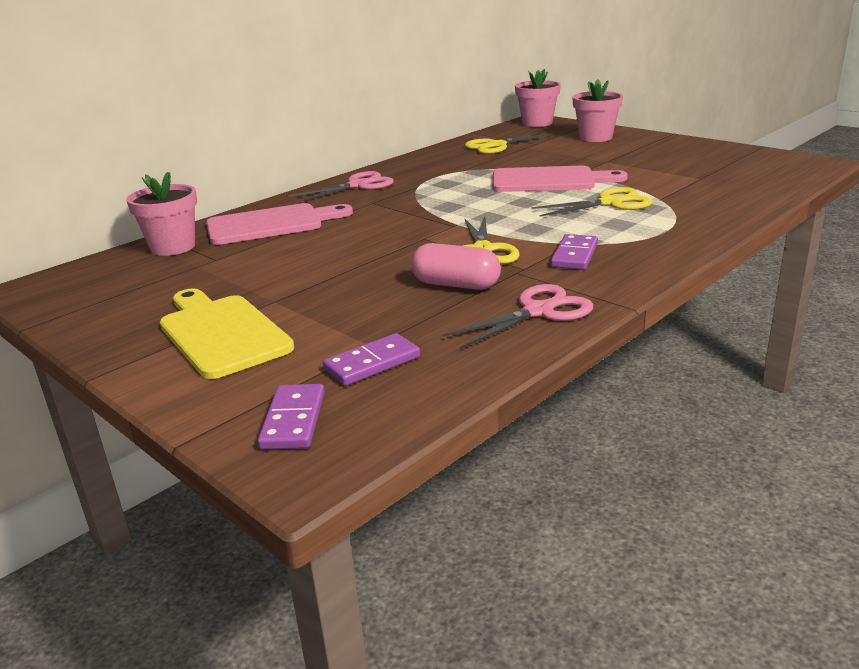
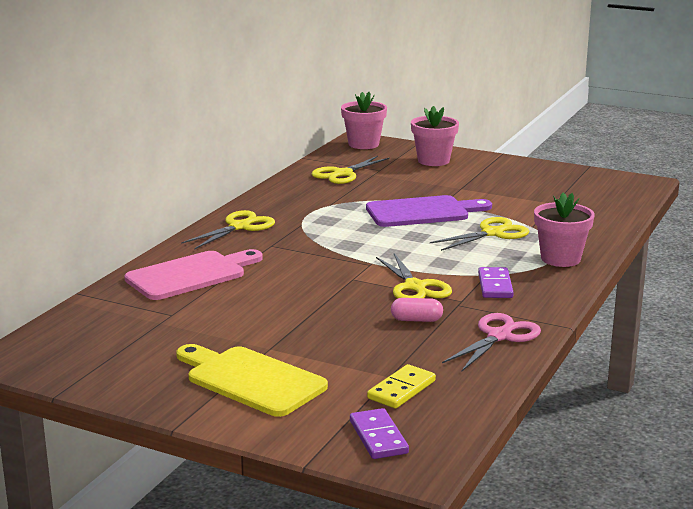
camera: 20 degrees left, 5 degrees down
(173, 247) = (114, 306): pink flower pot -> pink flower pot (560, 259)
(358, 185) = (239, 227): pink scissors -> yellow scissors
(372, 363) = (401, 390): purple domino -> yellow domino
(456, 285) = (416, 320): pink capsule -> pink capsule, size x0.66
(549, 180) = (423, 212): pink cutting board -> purple cutting board

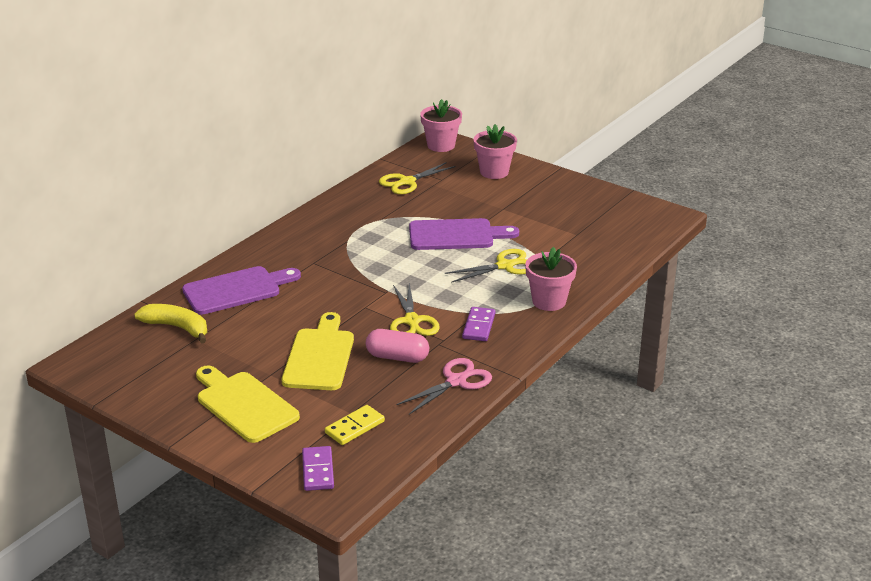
camera: 10 degrees right, 10 degrees up
(132, 314) = (177, 327): none -> yellow banana
(191, 275) = (237, 290): pink cutting board -> purple cutting board
(239, 227) = (295, 239): yellow scissors -> none
(322, 326) = (320, 356): none -> yellow cutting board
(416, 320) = (397, 357): pink capsule -> pink capsule, size x1.51

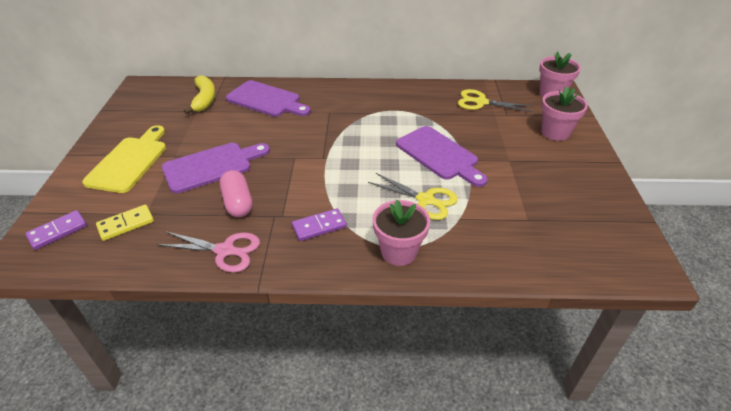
camera: 55 degrees right, 10 degrees up
(320, 356) = (212, 166): yellow cutting board -> purple cutting board
(354, 427) = (126, 224): yellow domino -> yellow domino turned 45 degrees counterclockwise
(412, 321) = (295, 187): yellow scissors -> none

